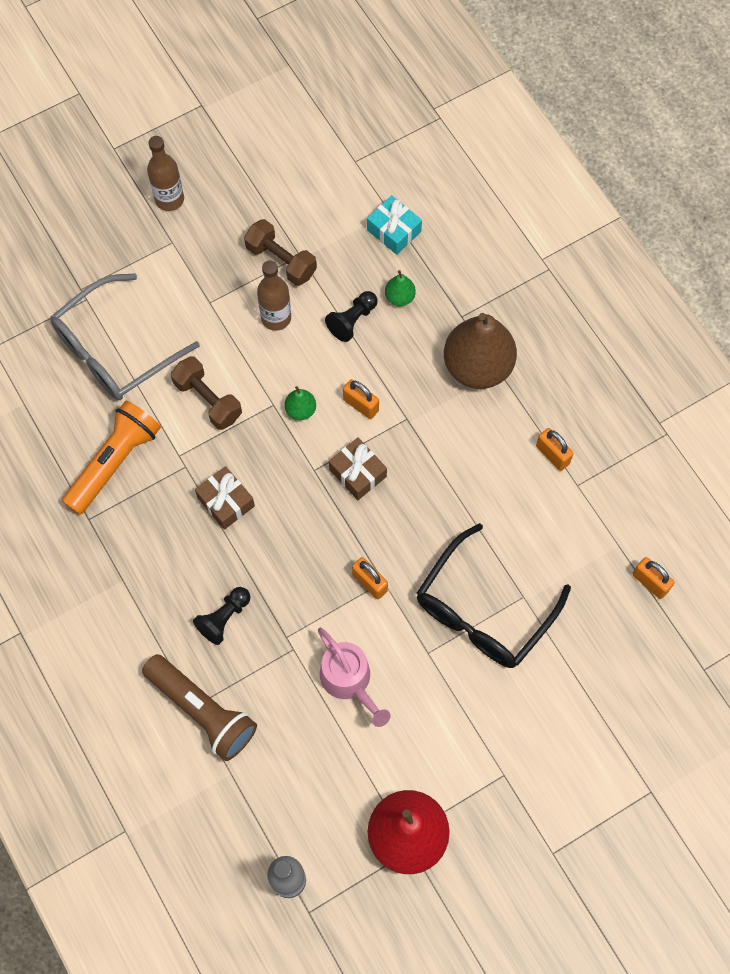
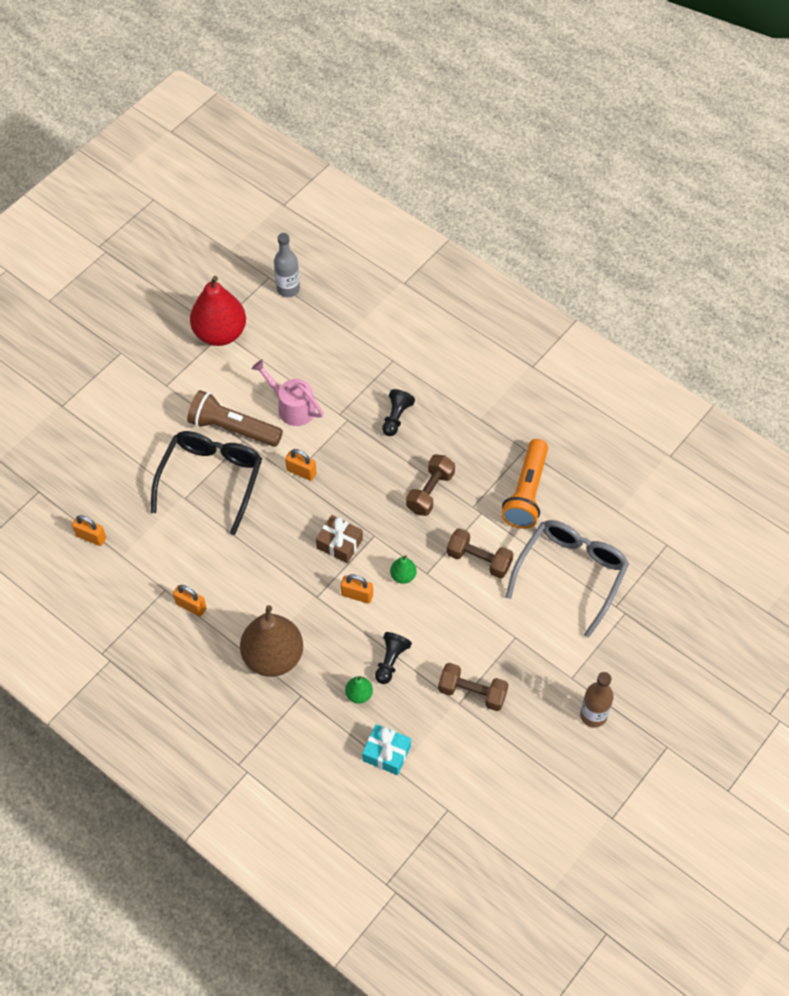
camera: 160 degrees right, 10 degrees down
(202, 711) = (385, 360): brown flashlight -> brown flashlight (233, 428)
(226, 502) = (430, 492): brown gift -> brown dumbbell
(276, 318) = (455, 642): brown bottle -> none

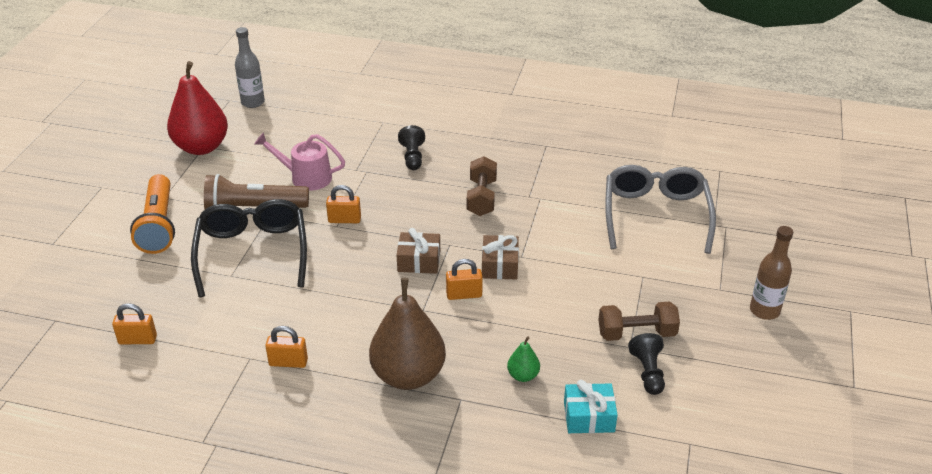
camera: 25 degrees left, 20 degrees down
(391, 661) = (536, 336): black pawn -> black pawn (648, 372)
(403, 576) = (500, 265): green pear -> brown gift
(479, 560) = (564, 231): brown dumbbell -> none
(526, 493) = (570, 172): orange flashlight -> orange flashlight (158, 225)

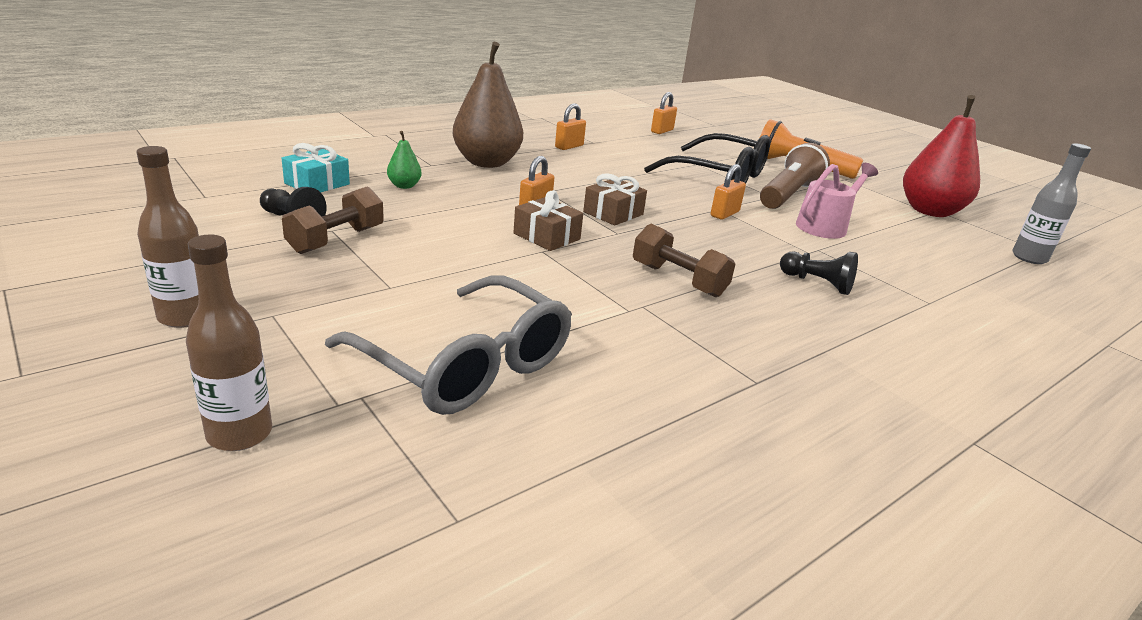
camera: 125 degrees right, 10 degrees down
(771, 234) = (239, 434): none -> brown bottle

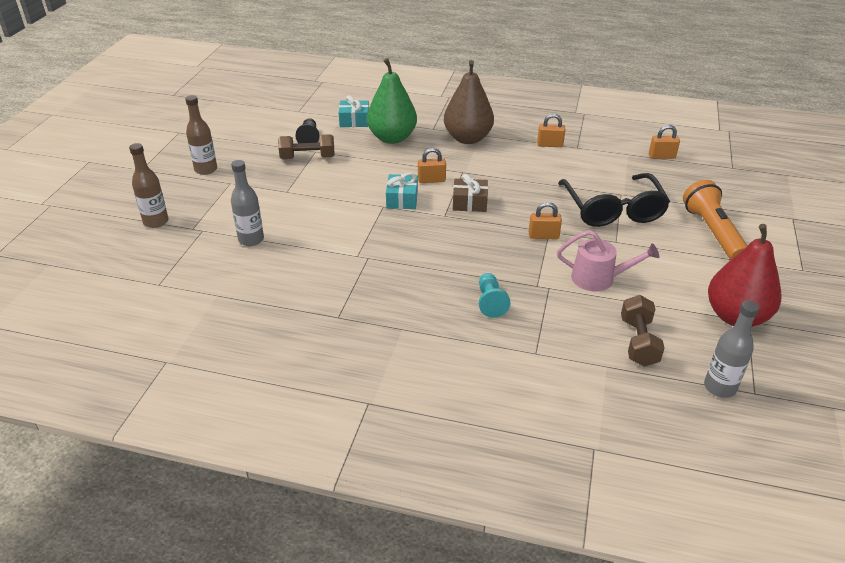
camera: 55 degrees right, 10 degrees up
(404, 186) = (392, 138): green pear -> green pear, size x2.30
(467, 365) = (251, 239): grey glasses -> grey bottle
(546, 236) = (402, 199): brown gift -> turquoise gift
(678, 280) = (415, 256): brown dumbbell -> brown dumbbell (638, 342)
(788, 195) = (634, 246): brown flashlight -> none
(817, 283) = (490, 302): black pawn -> turquoise pawn

